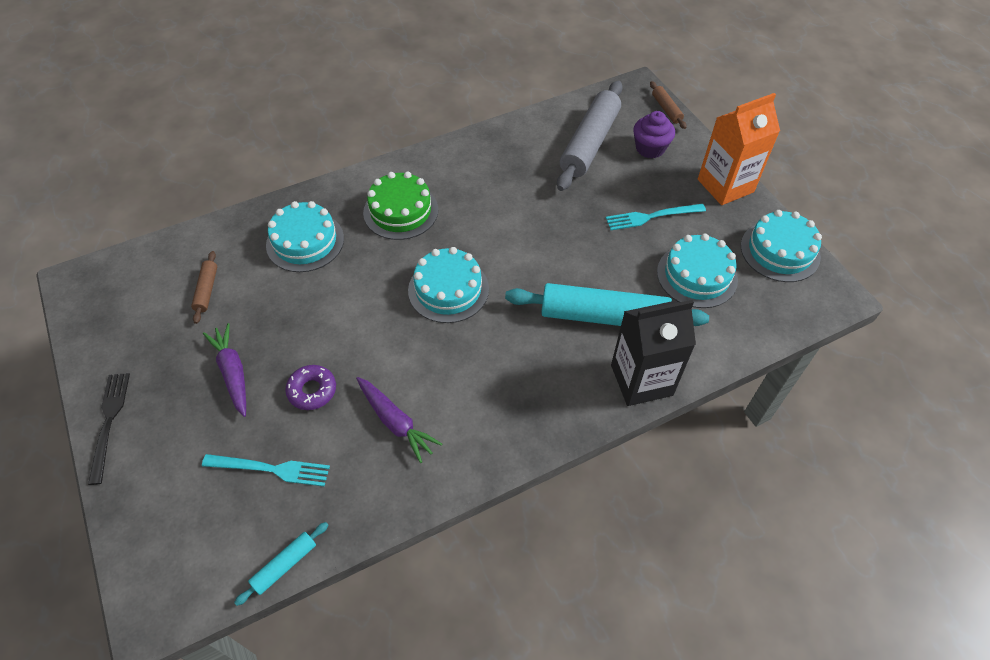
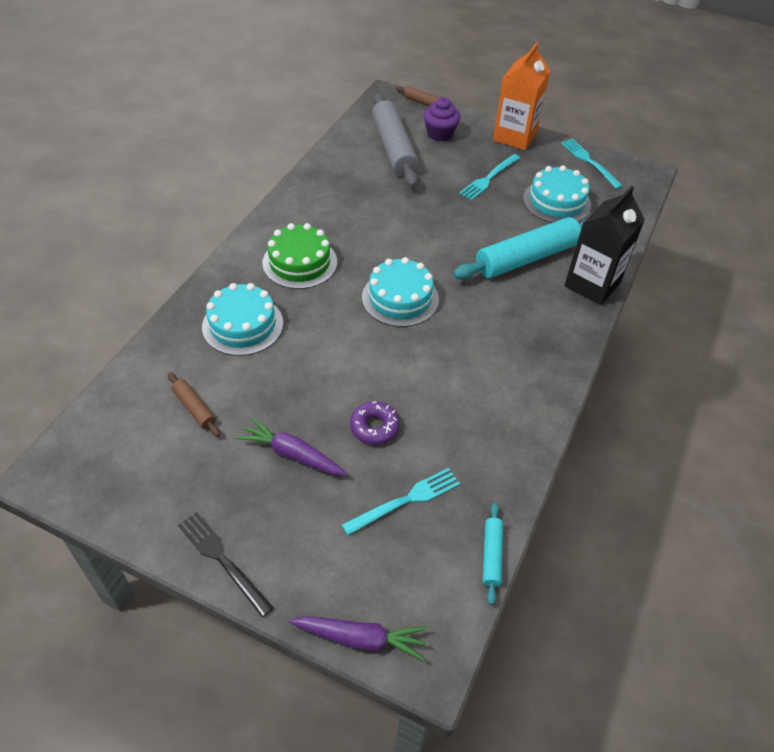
camera: 40 degrees left, 5 degrees down
(396, 422) = (463, 409): purple carrot -> purple carrot (361, 638)
(780, 251) = (589, 162): turquoise cake -> turquoise fork

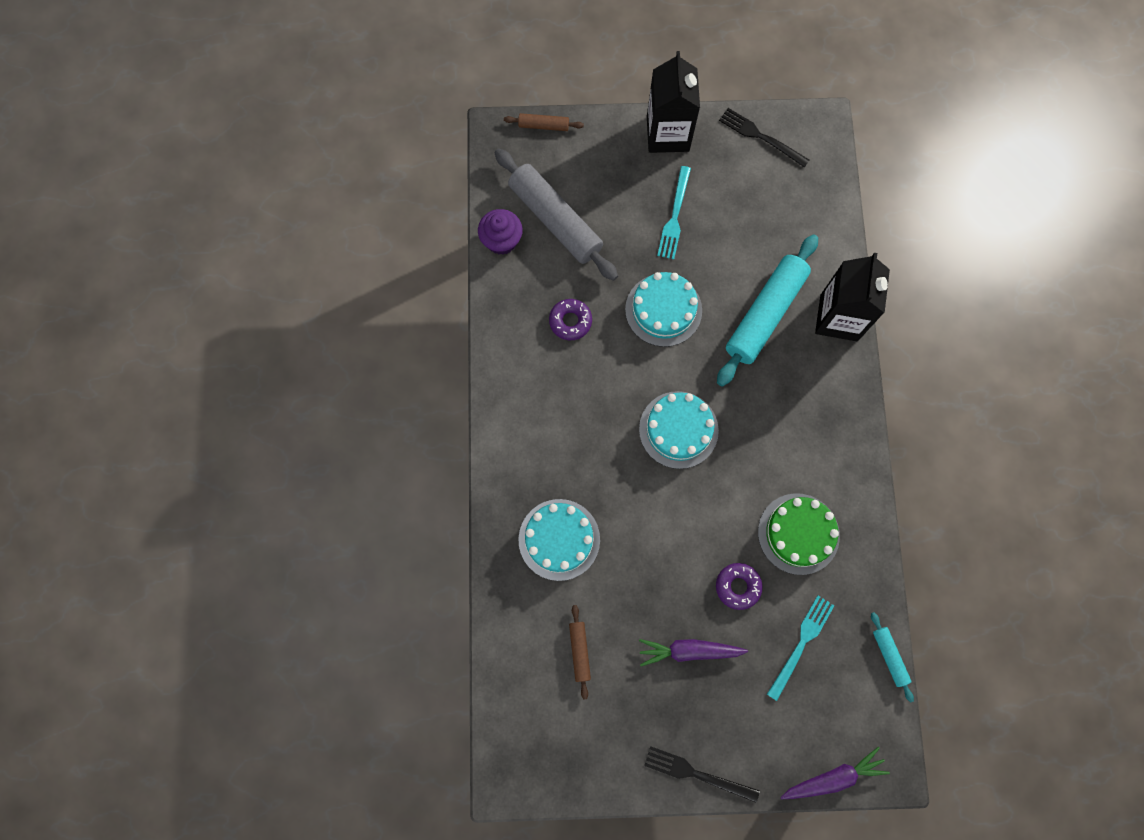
camera: 25 degrees left, 25 degrees up
(194, 408) = (579, 651): brown rolling pin -> brown rolling pin turned 60 degrees clockwise
(300, 262) = (561, 435): green cake -> green cake (798, 533)
(361, 203) = (570, 321): none -> purple donut
(440, 134) = (589, 170): purple cupcake -> purple cupcake (501, 240)
(514, 136) = (668, 134): orange carton -> black carton
(556, 201) = (756, 217): turquoise cake -> turquoise cake (663, 310)
(589, 162) = (760, 137): turquoise fork -> black fork

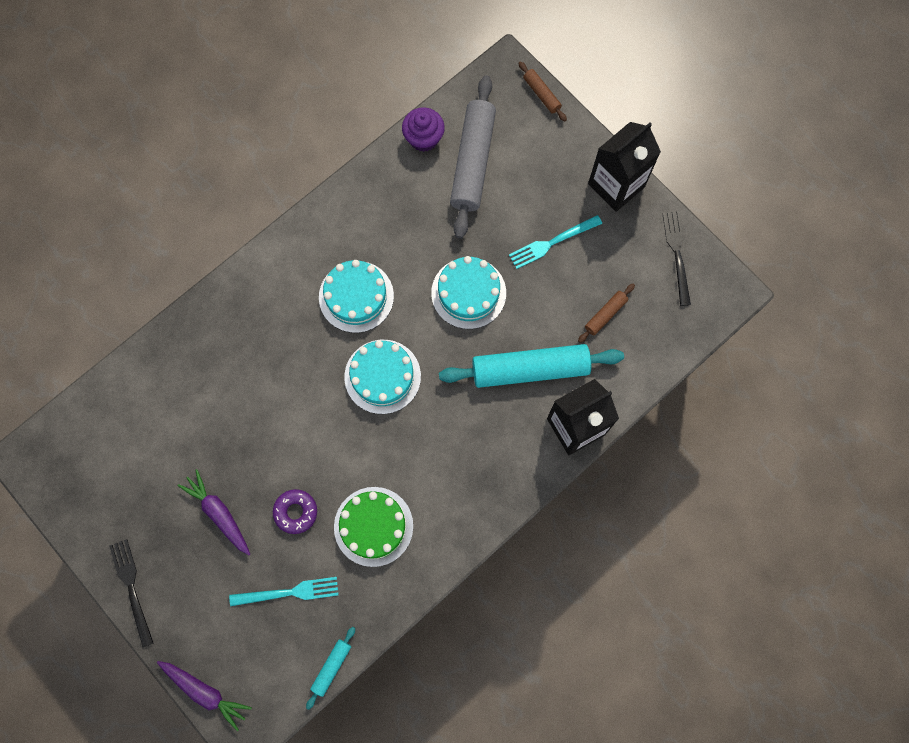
camera: 50 degrees right, 0 degrees up
(559, 539) = (228, 357): turquoise cake -> turquoise cake (356, 296)
(570, 321) = (402, 235): purple donut -> none
(579, 651) = (157, 436): brown rolling pin -> brown rolling pin (605, 315)

